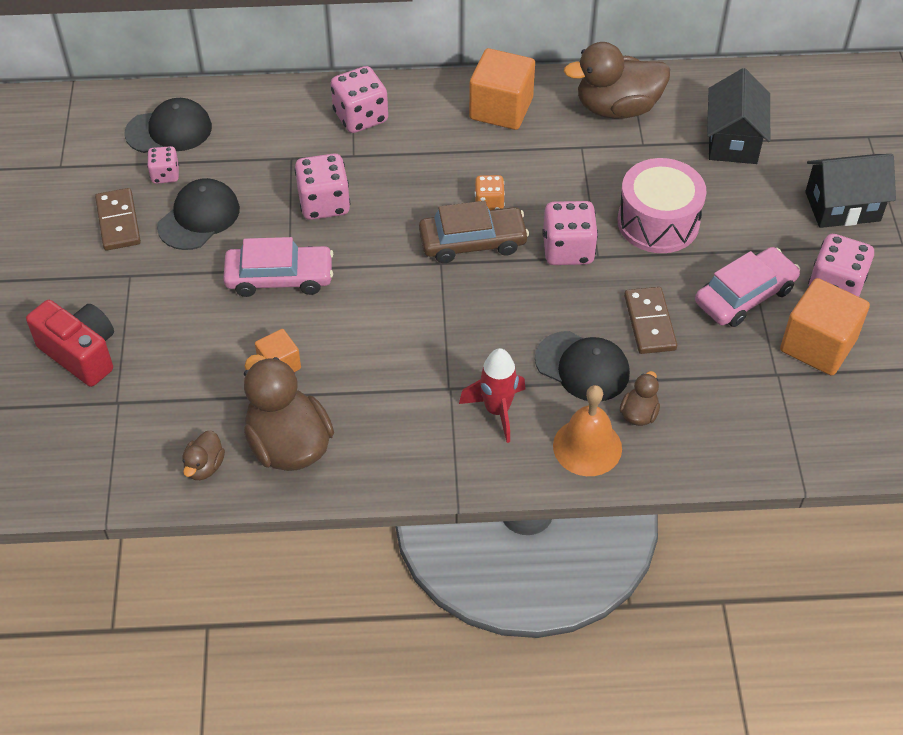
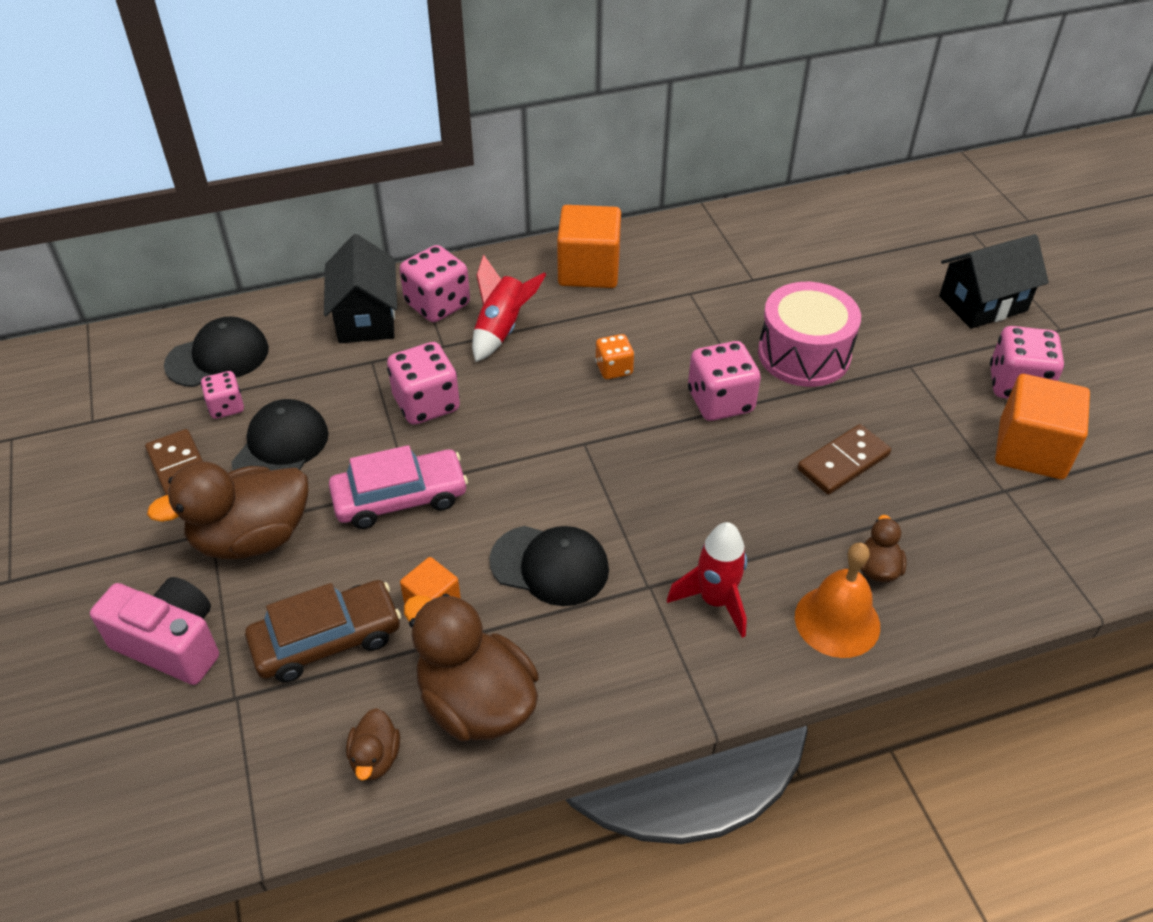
camera: 15 degrees left, 5 degrees down
(81, 353) = (171, 644): red camera -> pink camera
(407, 150) = (502, 329): none -> red rocket
(472, 242) = (612, 413): brown car -> brown car (327, 640)
(582, 367) = (791, 527): black cap -> black cap (550, 565)
(617, 108) = (710, 249): brown duck -> brown duck (252, 538)
(650, 323) = (843, 462): brown domino -> brown domino turned 75 degrees clockwise
(733, 140) = (842, 259): black house -> black house (366, 318)
(745, 295) = (930, 413): pink car -> none

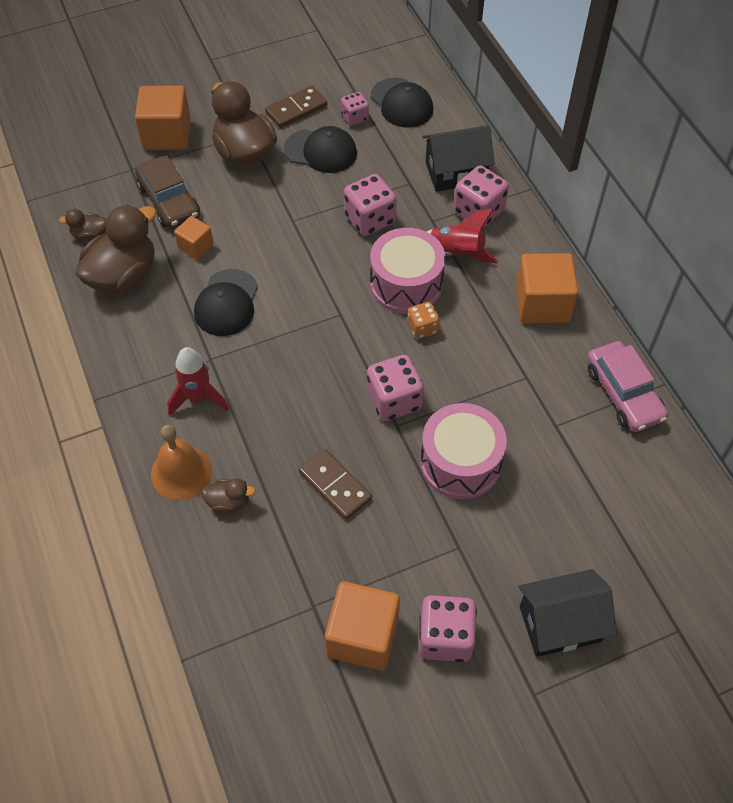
camera: 85 degrees right, 10 degrees up
(171, 644) = (167, 135): pink camera -> orange cube
(400, 498) = (281, 218): pink car -> pink car (623, 393)
(543, 378) = (406, 284): none -> pink drum
(982, 303) = (560, 623): black house -> black house turned 75 degrees counterclockwise

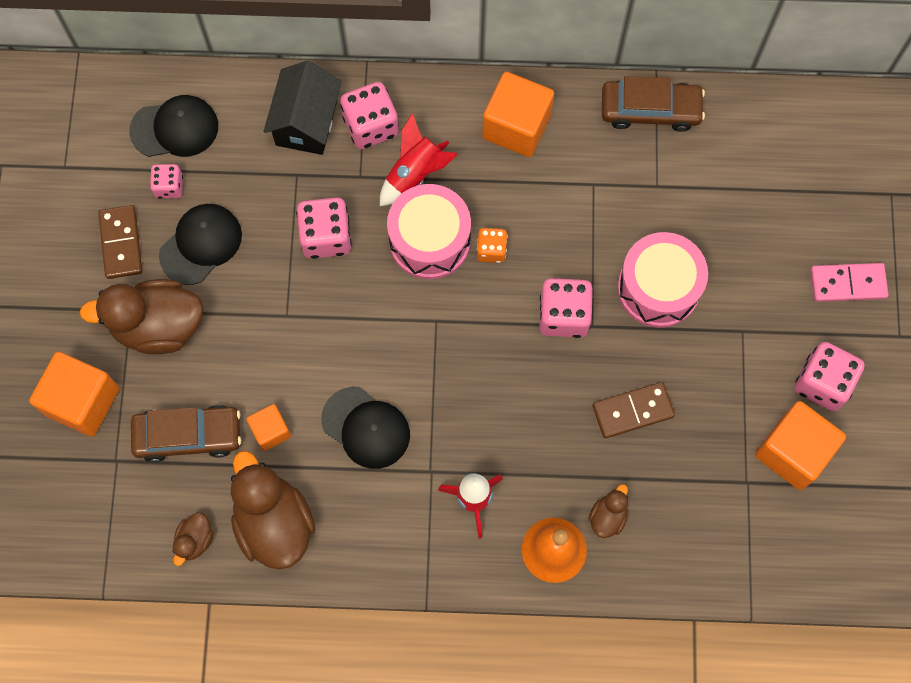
camera: 65 degrees left, 15 degrees up
(560, 623) = (847, 283): black house -> pink domino
(623, 393) = (650, 110): pink car -> brown car

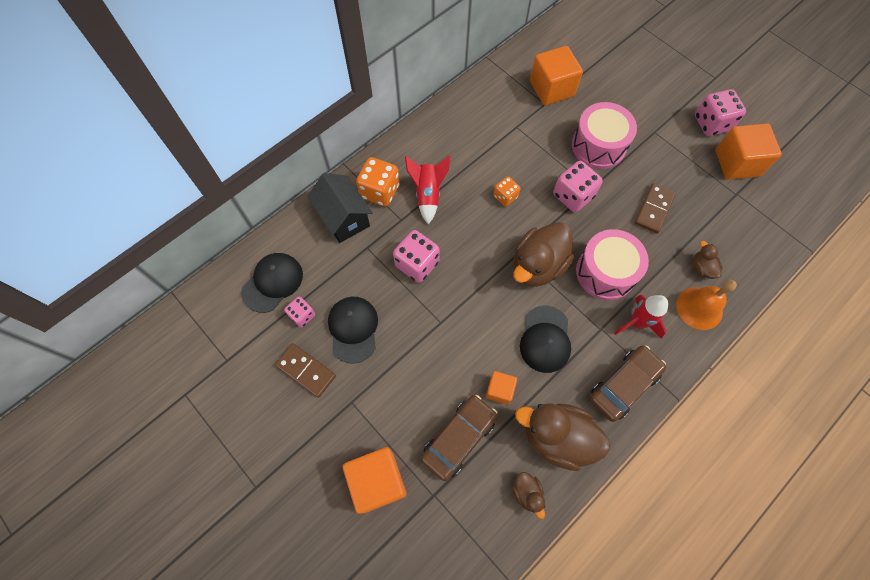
camera: 45 degrees left, 5 degrees down
(158, 326) = (376, 395): brown duck -> brown duck (537, 266)
(366, 428) = (545, 339): black cap -> black cap turned 105 degrees clockwise
(371, 126) = (380, 191): pink dice -> orange dice
(429, 240) = (471, 219): pink drum -> pink drum (605, 272)
(516, 126) = (451, 131): orange cube -> orange cube (551, 88)
(650, 110) = (503, 74): brown car -> brown car (623, 385)
(847, 283) = (670, 74): pink domino -> none

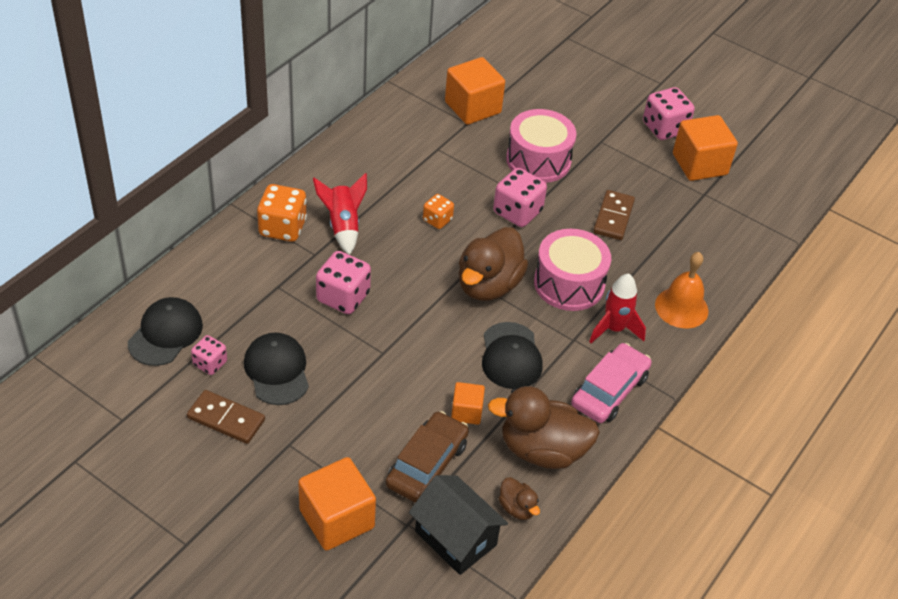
camera: 15 degrees left, 20 degrees down
(343, 218) = (242, 259): black house -> black house (455, 538)
(623, 385) = (609, 391): brown car -> pink car
(702, 268) = (678, 269): brown duck -> none

